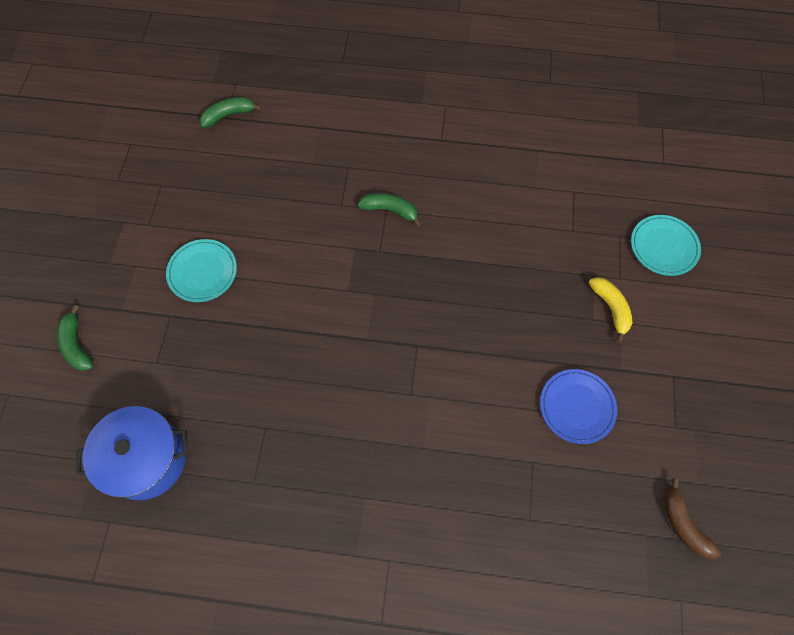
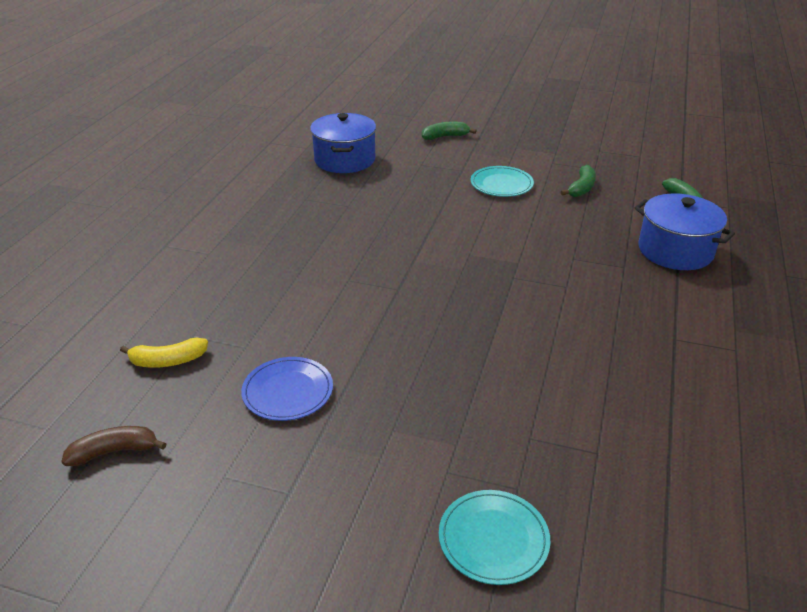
camera: 100 degrees right, 30 degrees down
(316, 129) = (675, 251): none -> blue pot
(390, 210) = (566, 288): green banana -> green banana (581, 188)
(610, 308) = (404, 450): yellow banana -> yellow banana (168, 361)

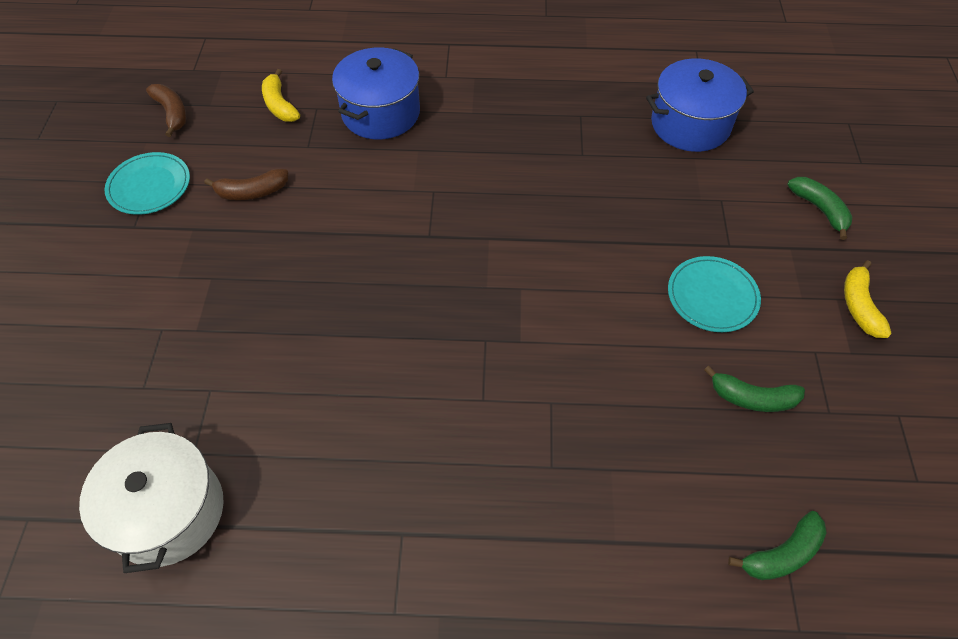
camera: 75 degrees right, 20 degrees up
(288, 391) = (252, 192): blue plate -> brown banana
(493, 539) = (84, 376): turquoise plate -> turquoise plate (149, 186)
(523, 143) = (859, 306): none -> yellow banana
(656, 472) = (168, 512): none -> white pot
(675, 251) = (619, 537): blue pot -> blue pot (381, 113)

